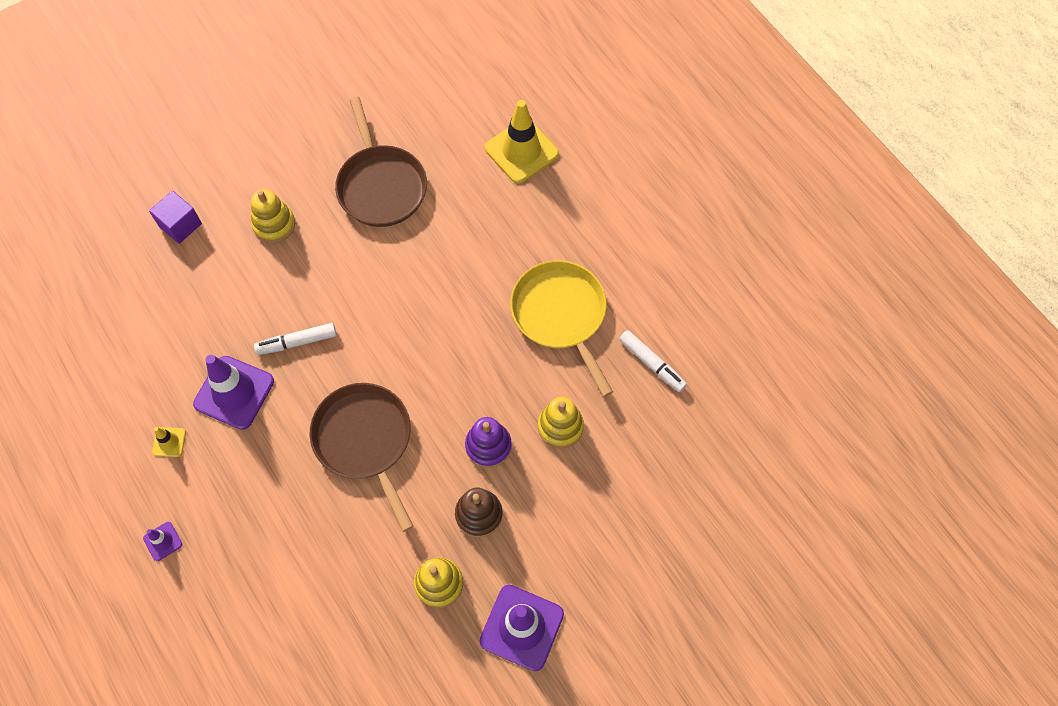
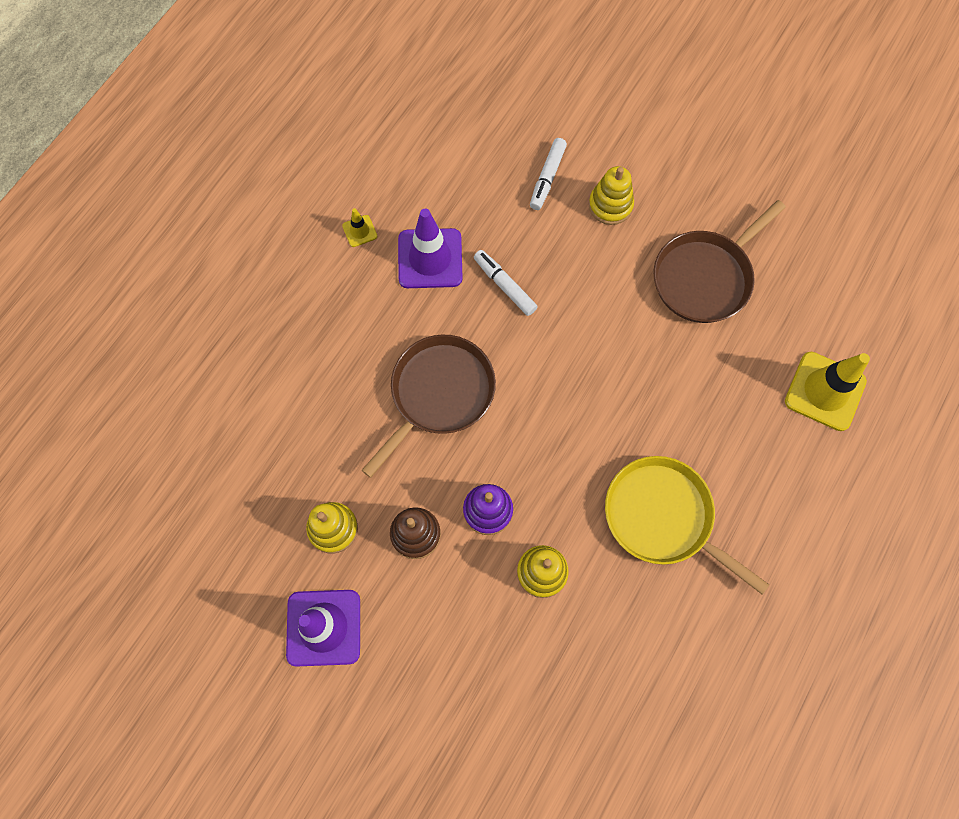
camera: 65 degrees right, 5 degrees up
(163, 541) = (271, 273): purple traffic cone -> none
(180, 225) = (566, 130): purple cube -> none
(561, 314) = (662, 517): yellow pan -> yellow pan turned 90 degrees counterclockwise
(651, 363) = (658, 637): white marker -> white marker (547, 177)

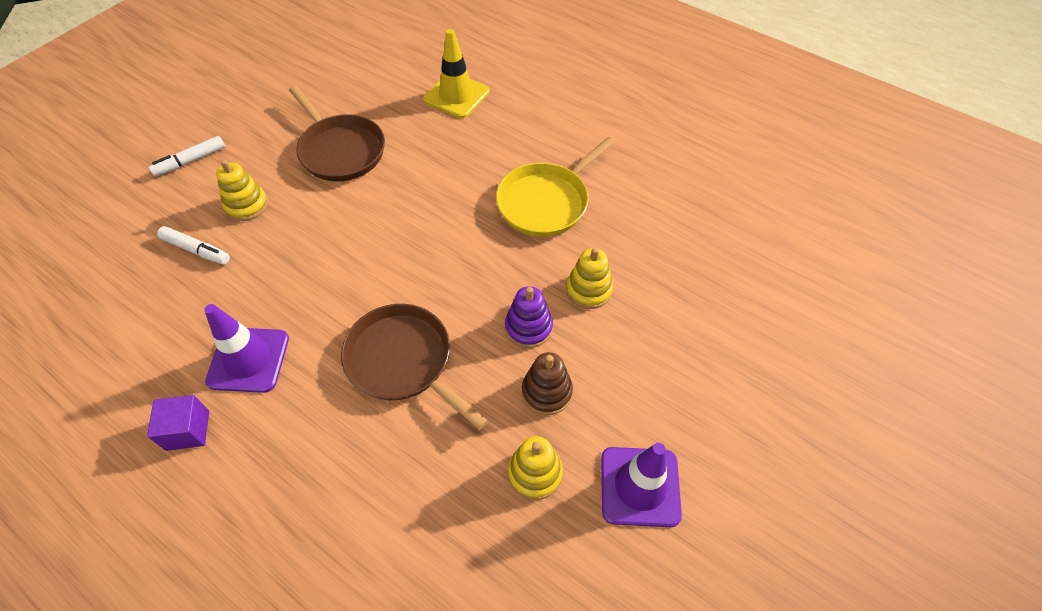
camera: 85 degrees left, 15 degrees down
(359, 231) = (187, 430): yellow traffic cone -> purple cube
(504, 286) = (302, 295): white marker -> white marker (190, 161)

